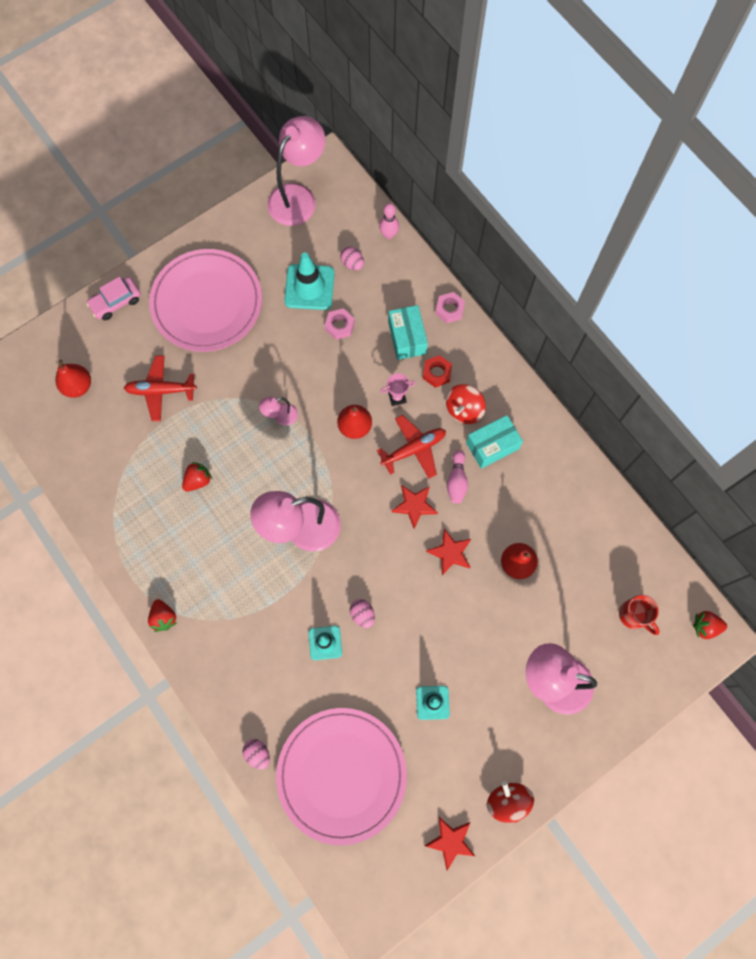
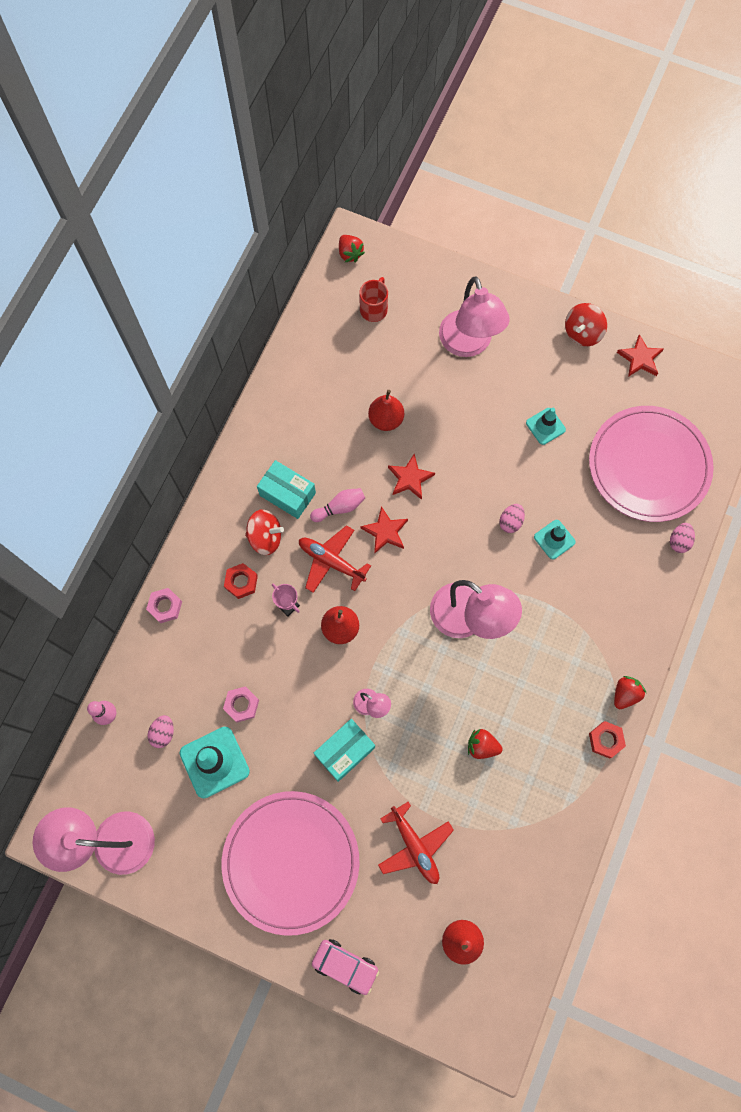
camera: 120 degrees left, 0 degrees up
(140, 578) = (605, 740): none -> red nut
(407, 338) = (219, 631): turquoise box -> turquoise box (345, 751)

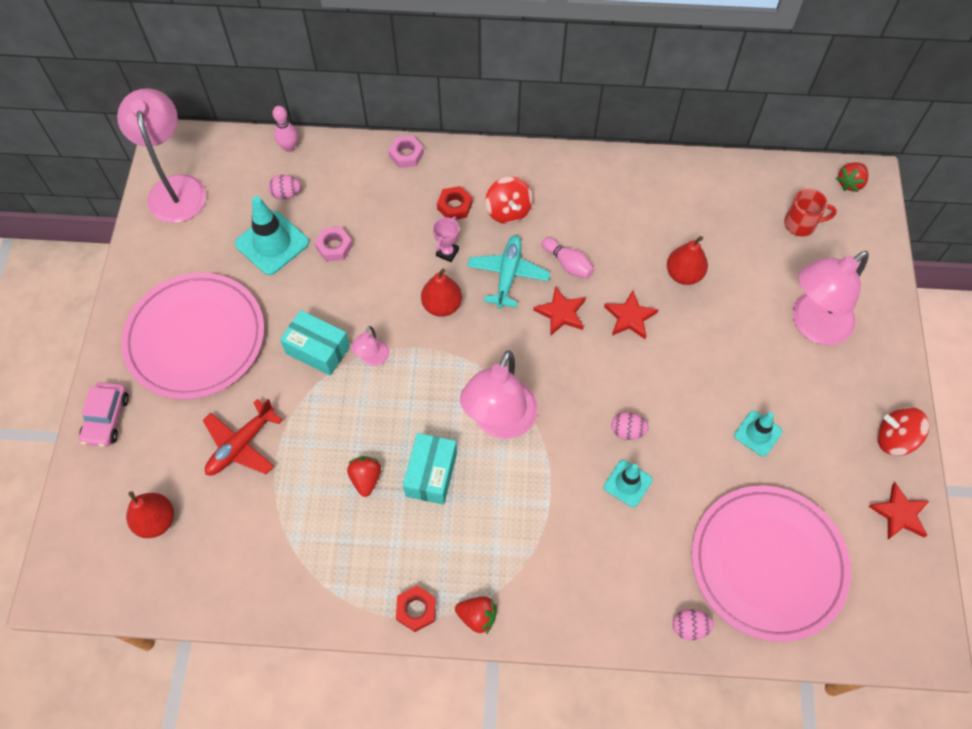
camera: 70 degrees right, 10 degrees down
(287, 494) = (561, 214): turquoise box -> turquoise box (431, 474)
(331, 561) = (508, 275): red plane -> turquoise plane

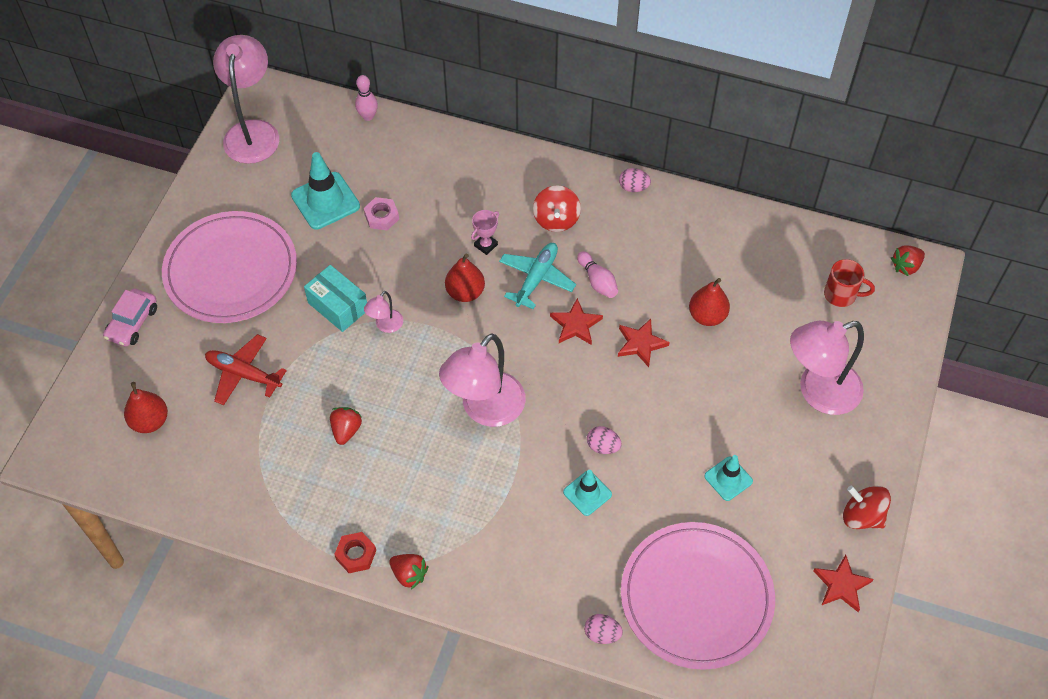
camera: 15 degrees right, 5 degrees down
(241, 445) = (243, 374): red plane -> red plane turned 60 degrees clockwise
(286, 194) = (352, 159): pink egg -> pink egg (633, 187)
(406, 155) = (476, 146): pink nut -> none
(431, 474) = (407, 441): turquoise box -> none
(454, 206) = (506, 204): red nut -> none

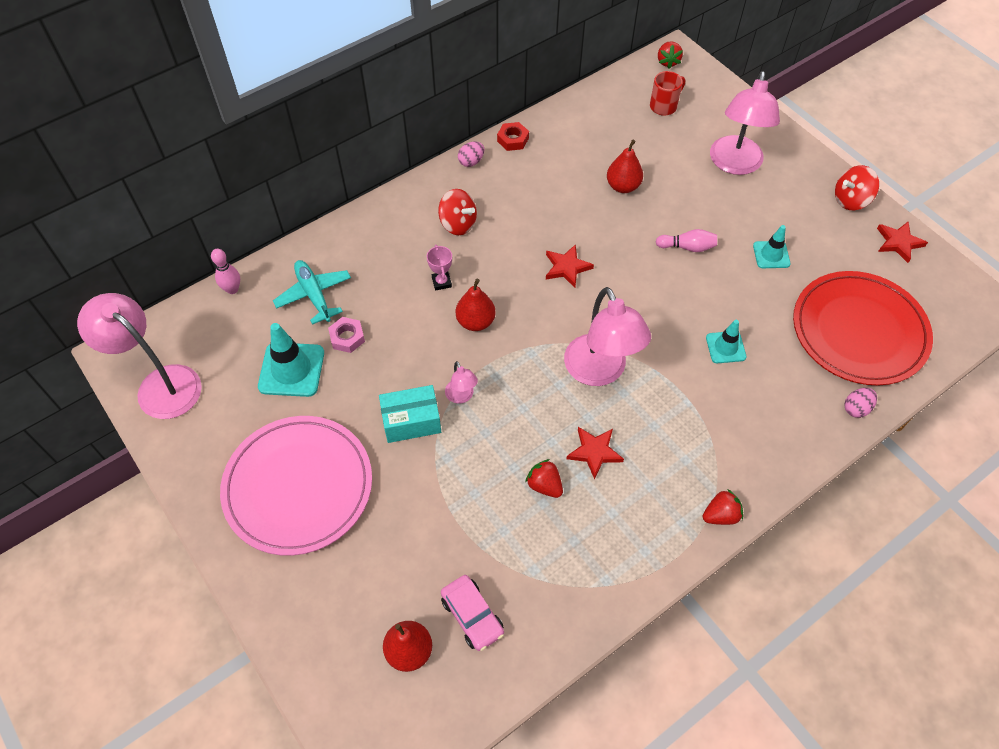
camera: 55 degrees left, 0 degrees up
(132, 323) = (282, 607): pink car -> pink car (472, 616)
(243, 374) = (421, 537): red plane -> none
(356, 554) = (675, 546): red nut -> red nut (513, 139)
(536, 278) = (503, 267): turquoise plane -> turquoise plane (314, 295)
(597, 281) = (538, 231): pink bowling pin -> pink bowling pin (687, 247)
(603, 446) = (690, 313): pink egg -> none
(640, 344) = (616, 238): red star -> red star (594, 452)
(696, 597) = (859, 331): pink plate -> red plate

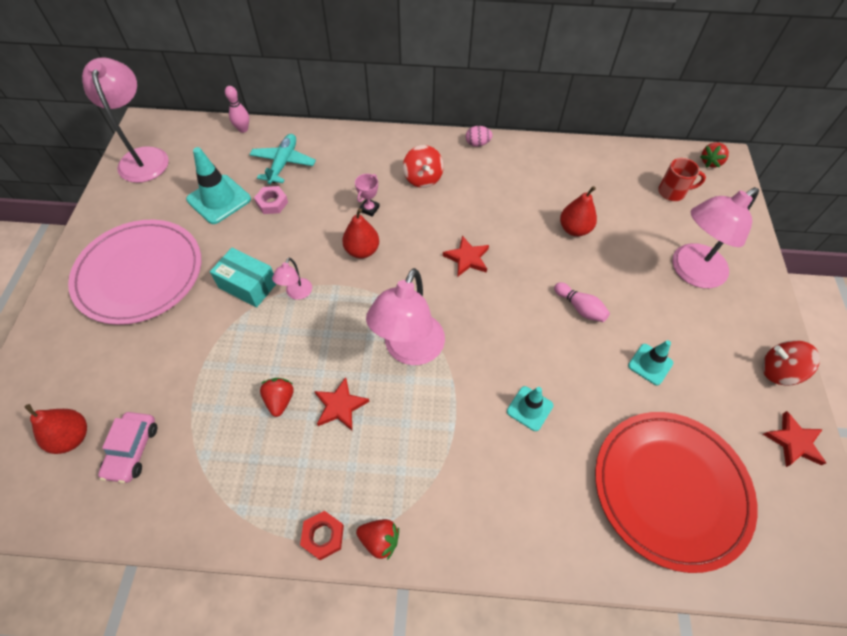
camera: 40 degrees right, 0 degrees up
(513, 139) = (523, 147): red nut -> red nut (323, 536)
(856, 408) = (596, 555): pink egg -> none

